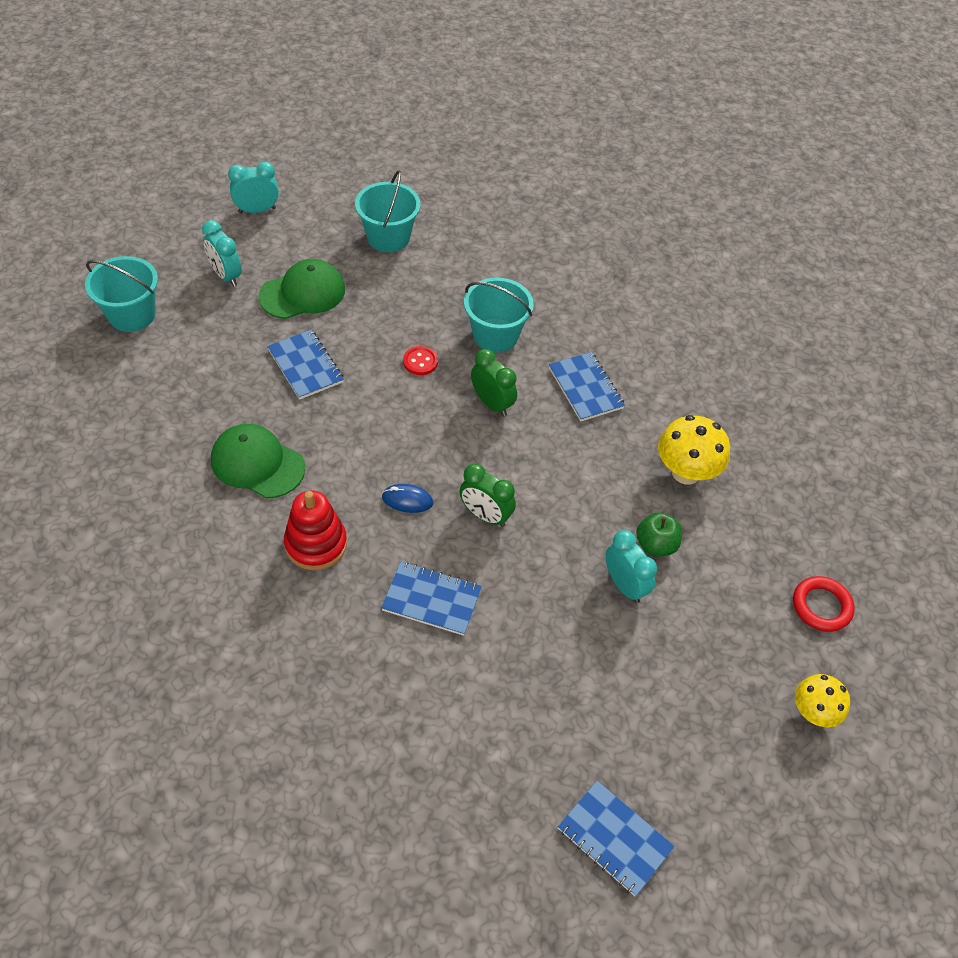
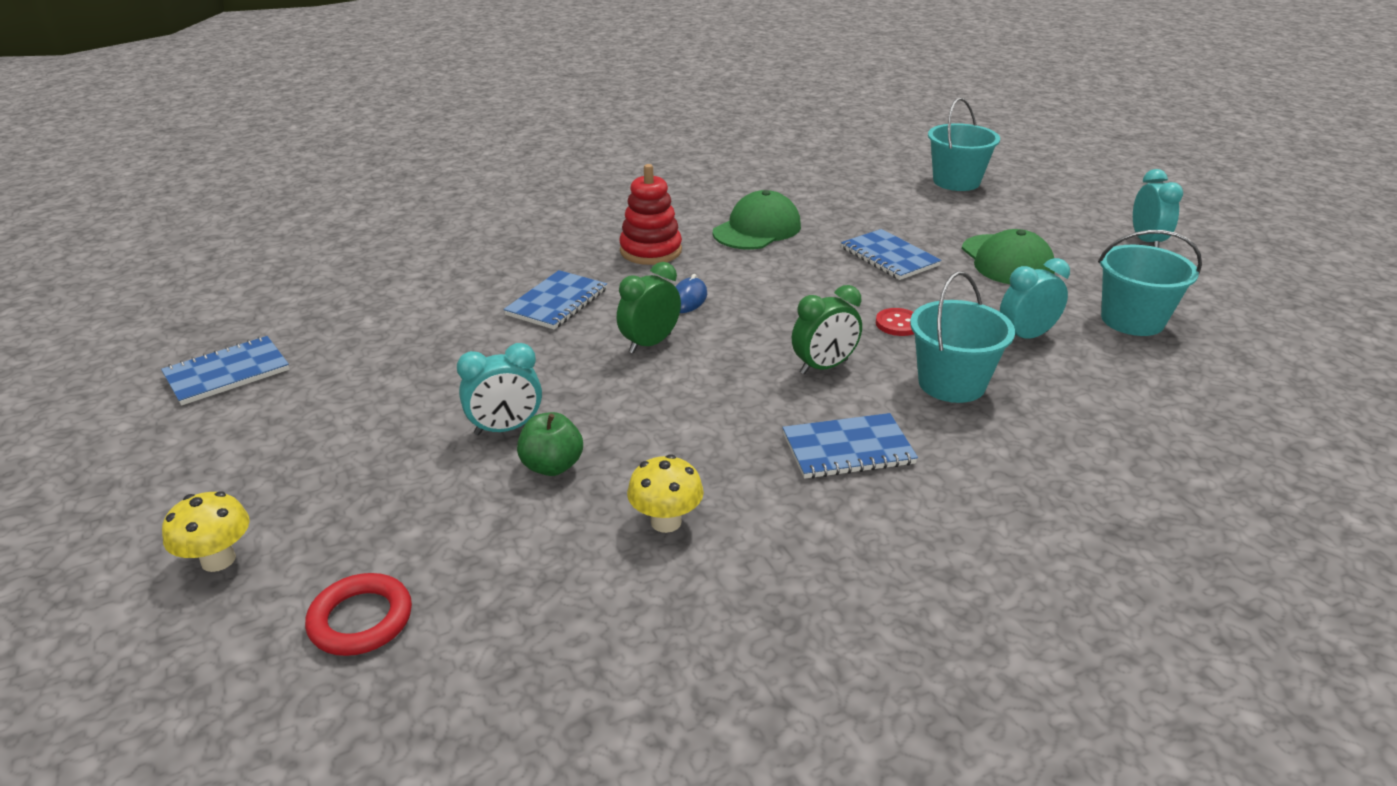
camera: 105 degrees right, 20 degrees down
(226, 276) = (1025, 222): turquoise clock -> turquoise clock (1026, 336)
(306, 366) = (889, 257): blue notebook -> blue notebook turned 75 degrees clockwise
(686, 472) = (666, 522): yellow mushroom -> yellow mushroom, size x0.66

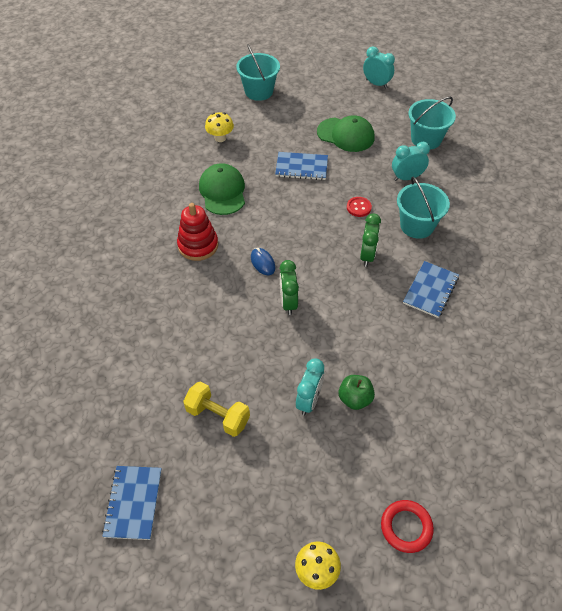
camera: 50 degrees left, 20 degrees up
(407, 372) = (218, 416): none -> yellow dumbbell
(557, 302) = (211, 315): blue notebook -> none
(666, 522) = (427, 381): yellow mushroom -> yellow mushroom (220, 138)
(1026, 336) = (407, 177): turquoise clock -> turquoise clock turned 60 degrees clockwise

